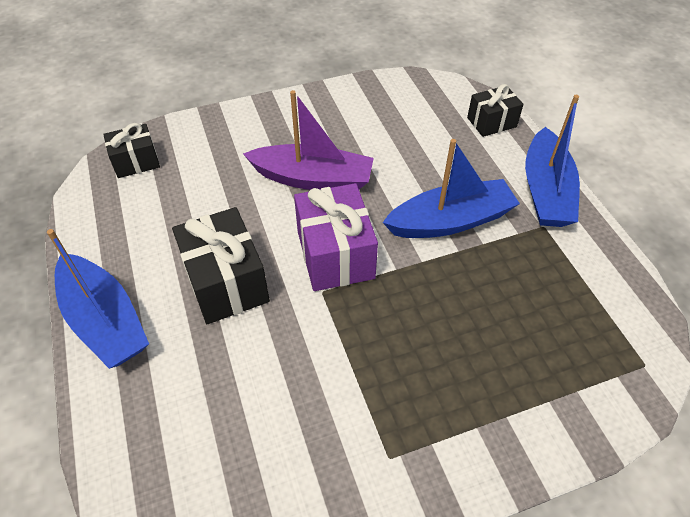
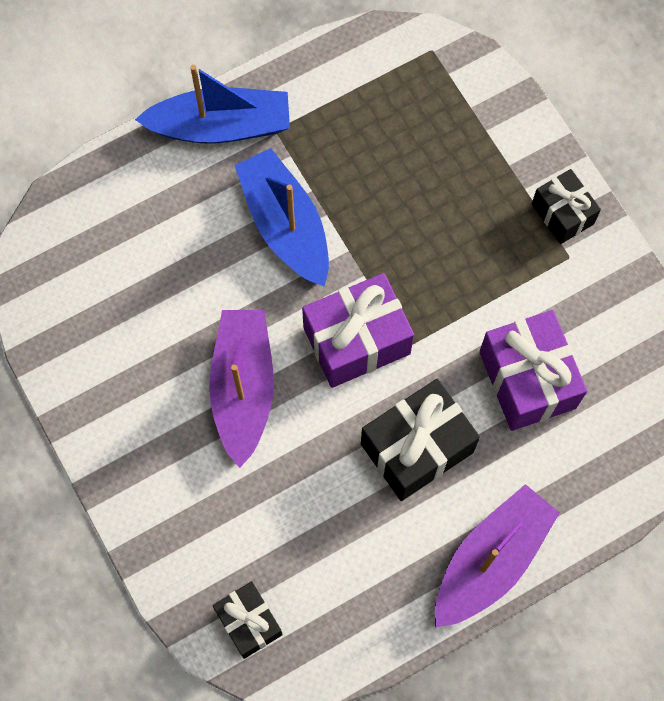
camera: 100 degrees left, 20 degrees up
(105, 320) = (491, 560): blue boat -> purple boat
(262, 385) = (527, 380): none -> purple gift
(491, 122) = (105, 187): black gift -> black gift (562, 214)

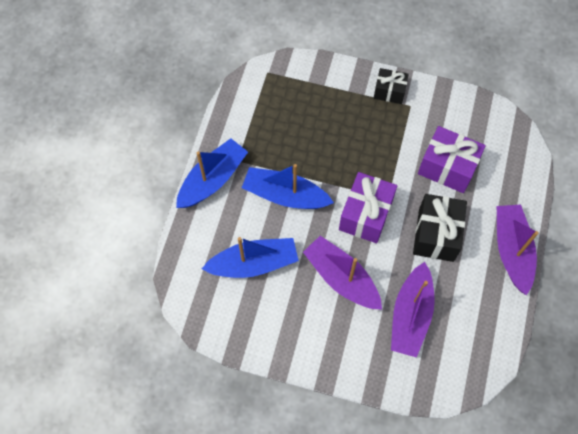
camera: 45 degrees left, 5 degrees down
(161, 272) = (254, 263): none -> blue boat
(249, 622) = (450, 371): black gift -> none
(276, 512) = (410, 315): none -> purple boat

